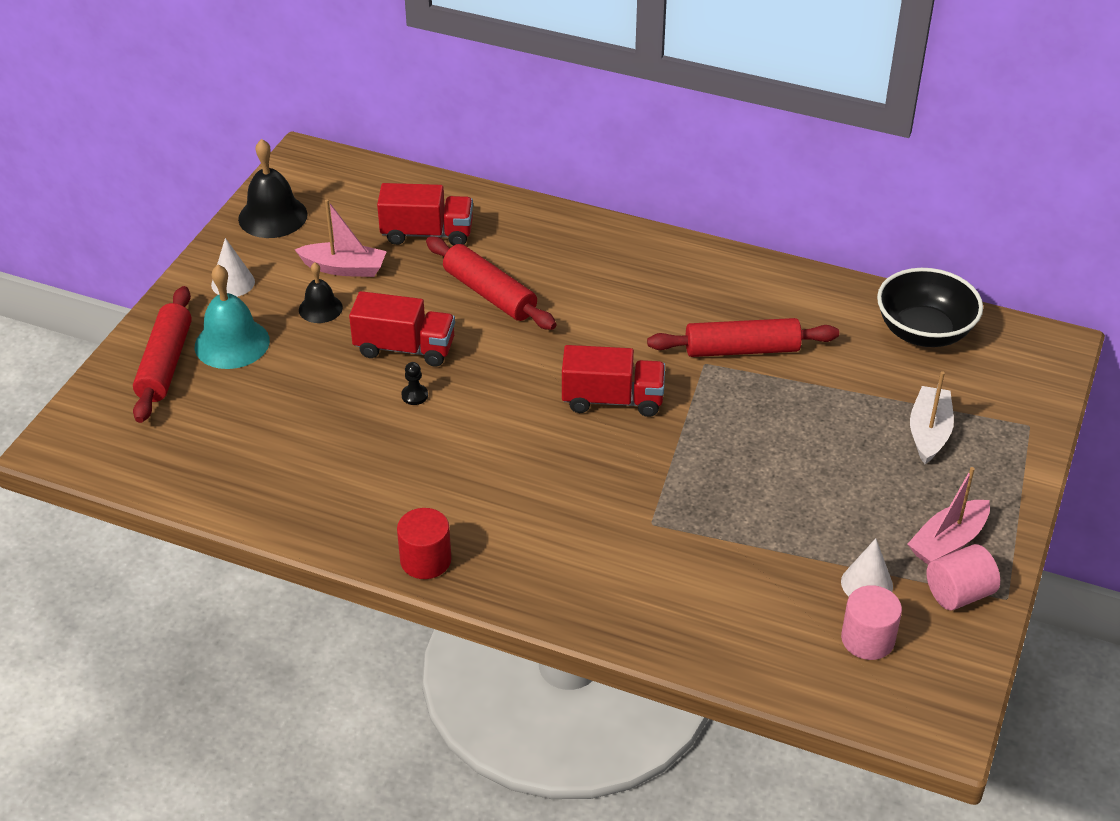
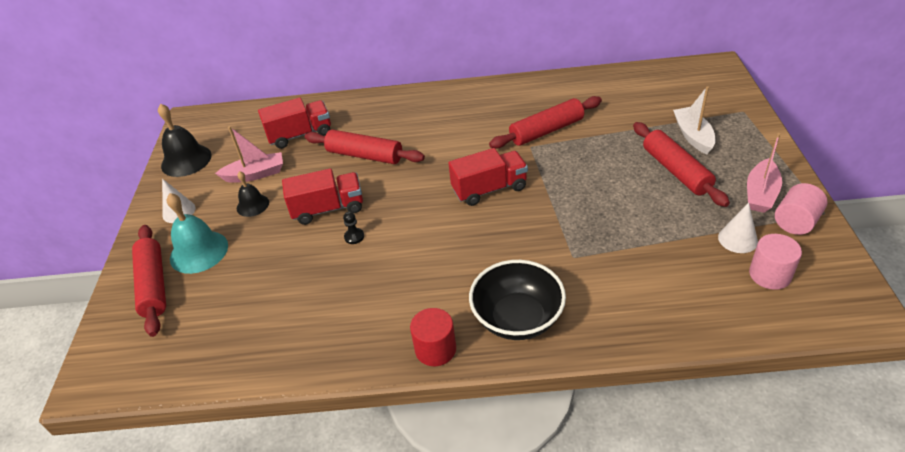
camera: 20 degrees left, 0 degrees up
(865, 470) = (676, 171): none -> red rolling pin
(924, 332) = (642, 84): black bowl -> black bowl (517, 318)

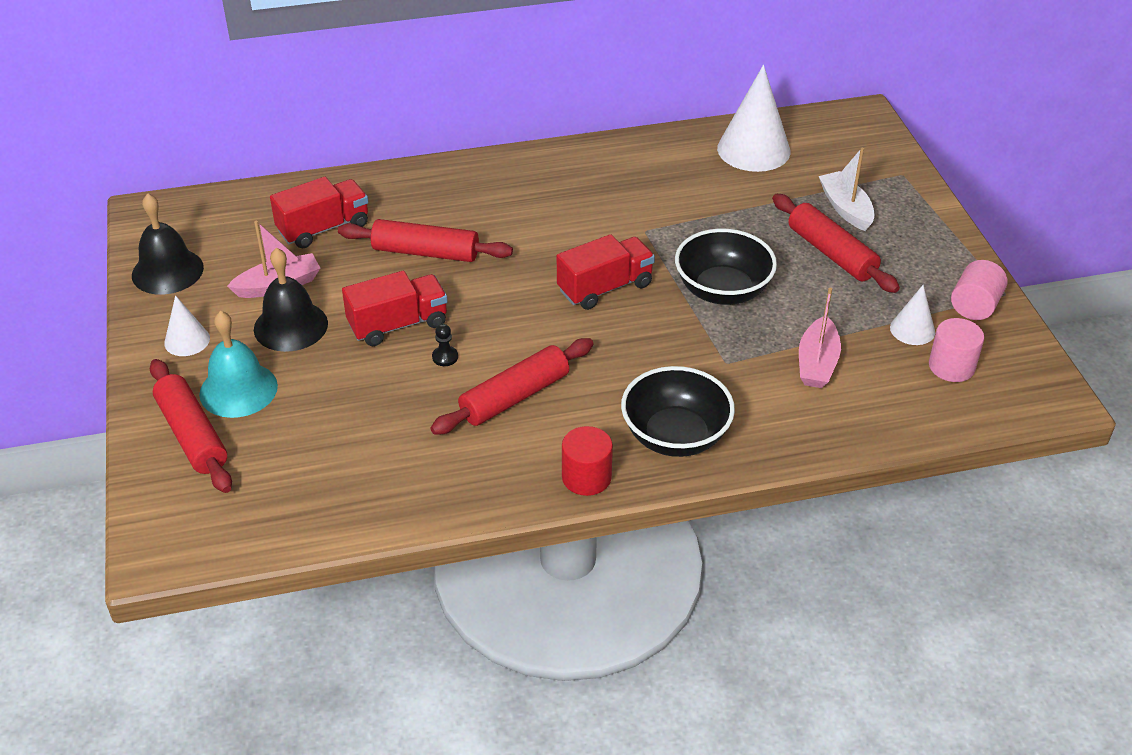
camera: 15 degrees left, 0 degrees up
(252, 205) = (290, 326): black bell -> black bell, size x1.66
(546, 130) = (661, 209): red rolling pin -> red rolling pin (514, 397)
(581, 196) = (722, 290): none -> black bowl
(626, 89) = (753, 149): none -> white cone
(760, 193) = (933, 275): pink boat -> pink boat (817, 363)

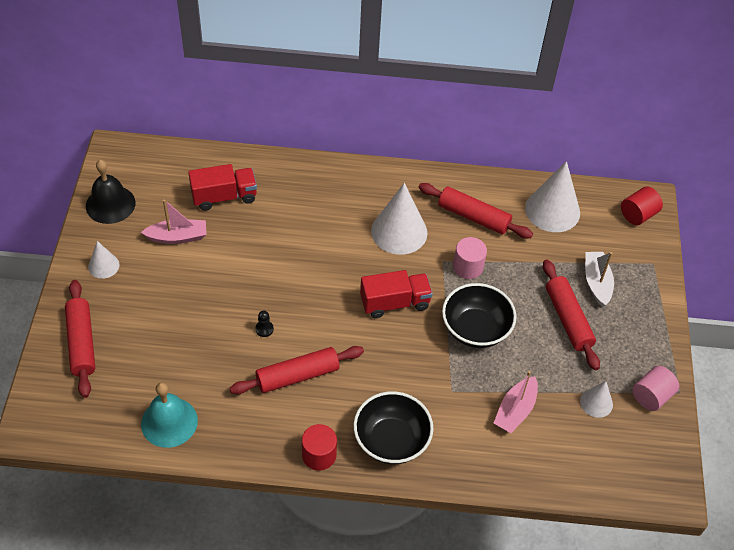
camera: 15 degrees right, 10 degrees up
(238, 389) = (122, 315): turquoise bell -> turquoise bell (169, 422)
(290, 326) = (173, 273): black bell -> none
(398, 325) = (243, 293): red truck -> none
(425, 252) = (284, 237): red rolling pin -> red rolling pin (473, 217)
(573, 213) = (399, 231): none -> white cone
(858, 131) = (638, 215): none -> red cylinder
(951, 366) = (610, 442): pink cylinder -> pink cylinder (468, 267)

